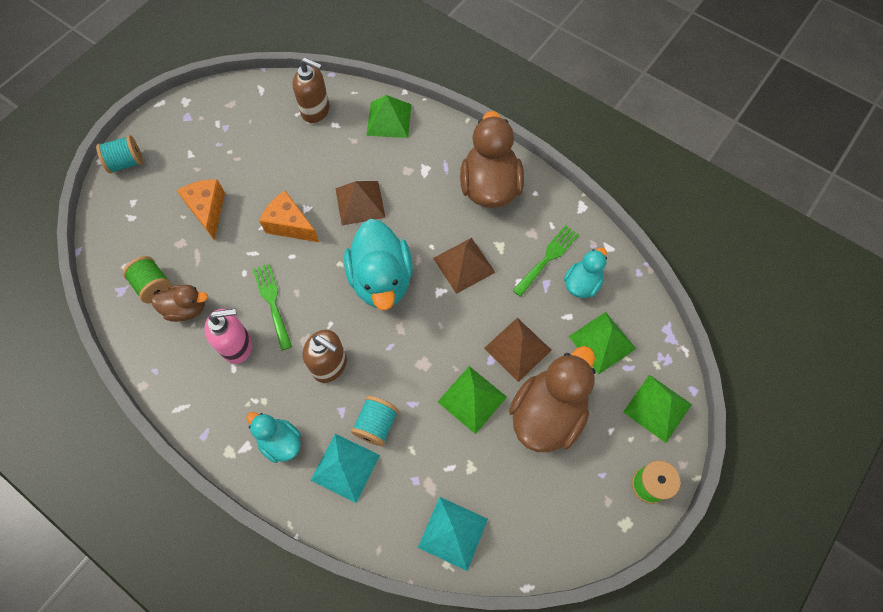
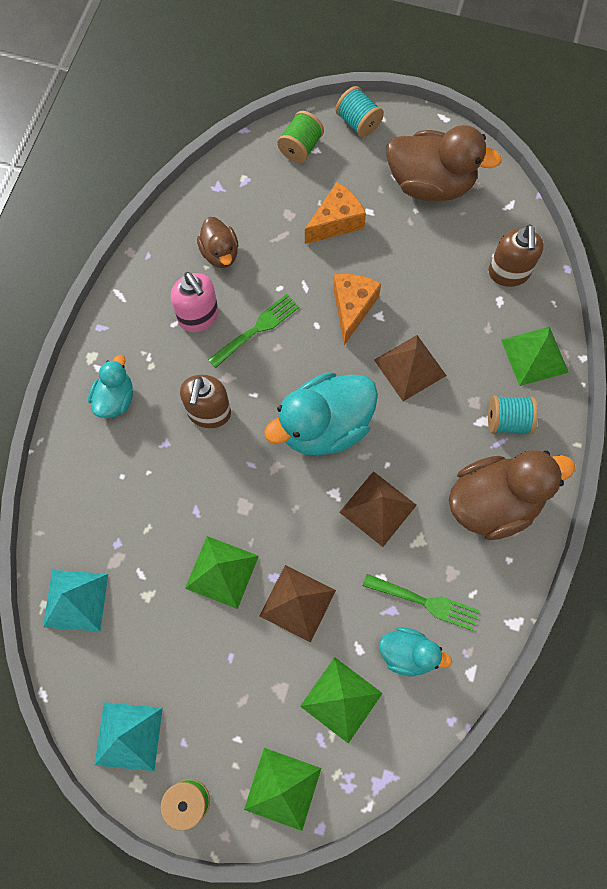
camera: 70 degrees right, 5 degrees up
(154, 286) = (233, 213): green spool -> green spool (300, 147)
(345, 467) = (109, 470): turquoise pyramid -> turquoise pyramid (128, 736)
(376, 424) = (162, 483): turquoise spool -> turquoise spool (508, 421)
(547, 414) = (232, 660): brown duck -> brown duck (430, 184)

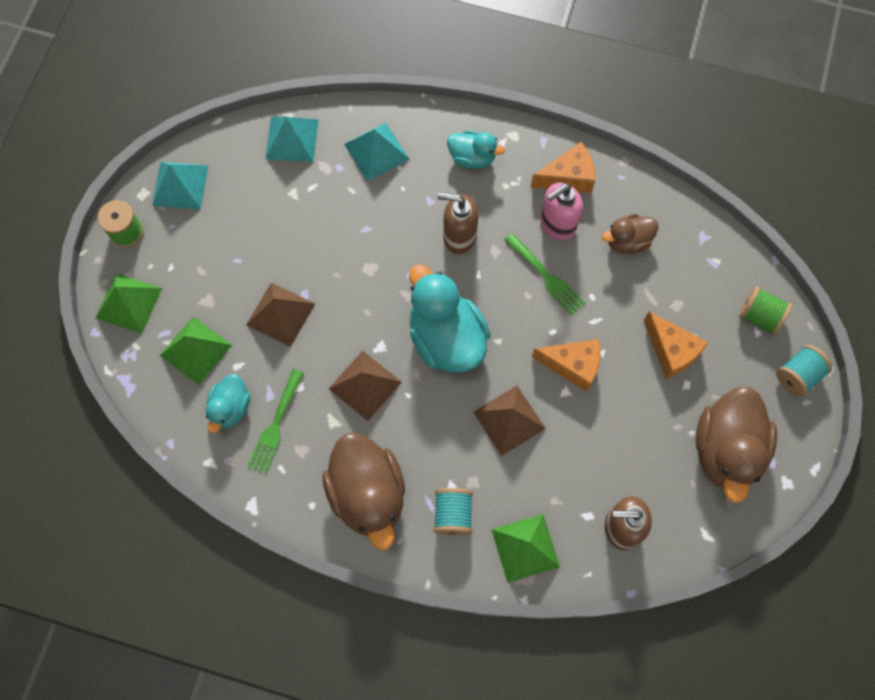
camera: 90 degrees right, 0 degrees up
(100, 501) = (376, 151): none -> turquoise pyramid
(145, 305) = (568, 178): none -> orange cheese
(222, 571) = (311, 251): green pyramid -> none

